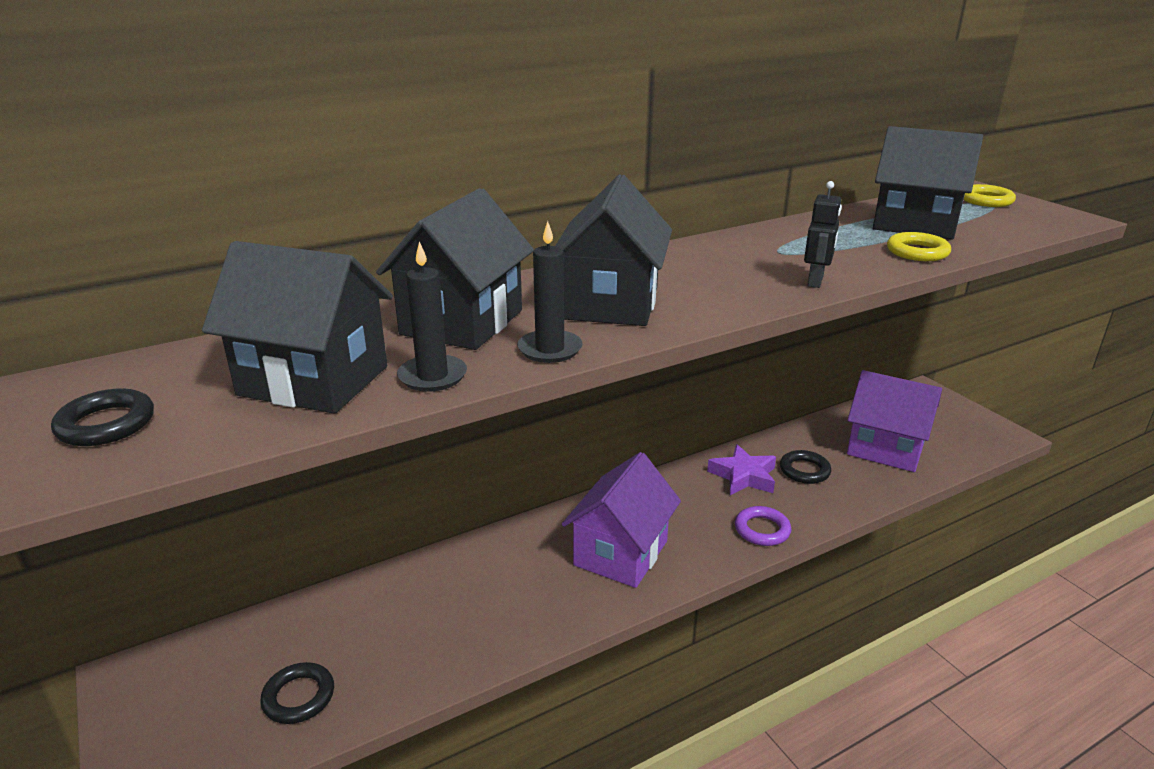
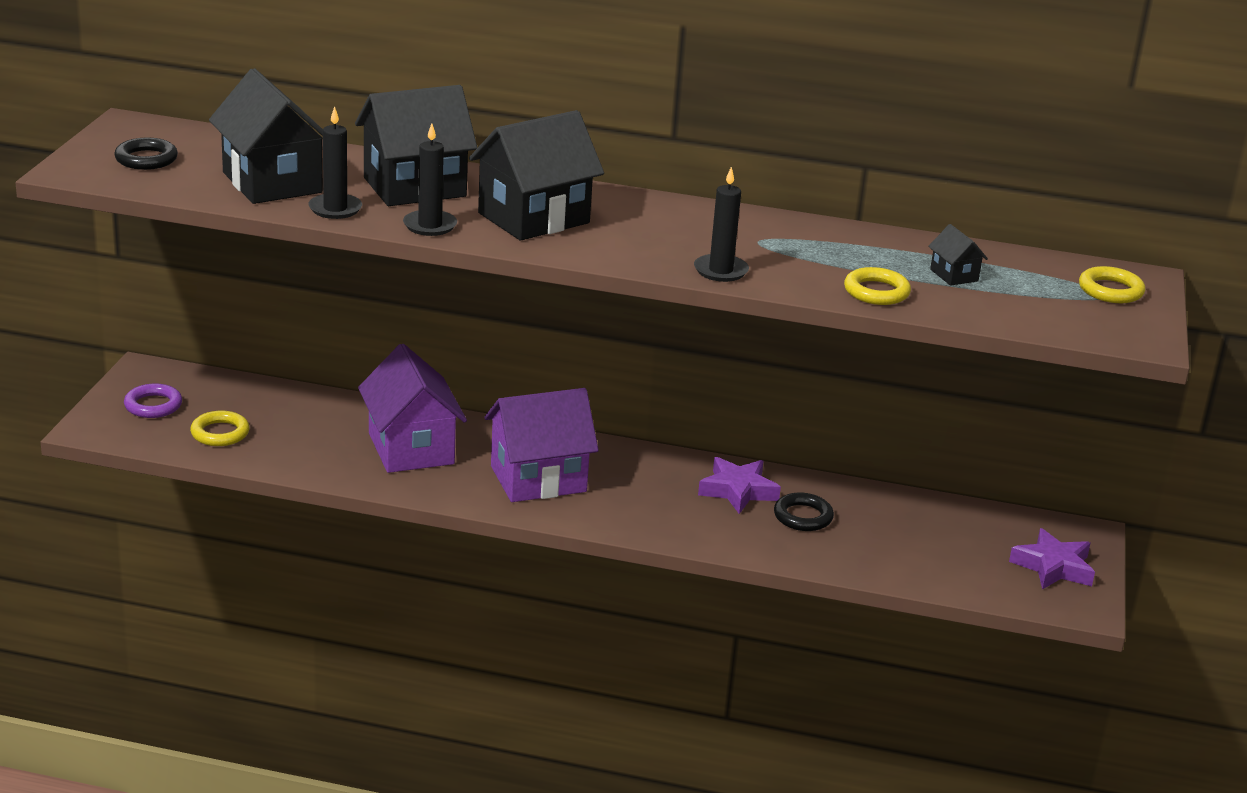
camera: 40 degrees right, 0 degrees up
(299, 697) = (220, 433): black ring -> yellow ring
(762, 530) = (677, 528): purple ring -> purple ring (153, 405)
(815, 281) = (720, 271): black robot -> black candle
(885, 449) = (921, 546): purple house -> purple house (411, 449)
(914, 224) = (954, 275): black house -> black house, size x0.43
(952, 420) = (1053, 567): none -> purple star

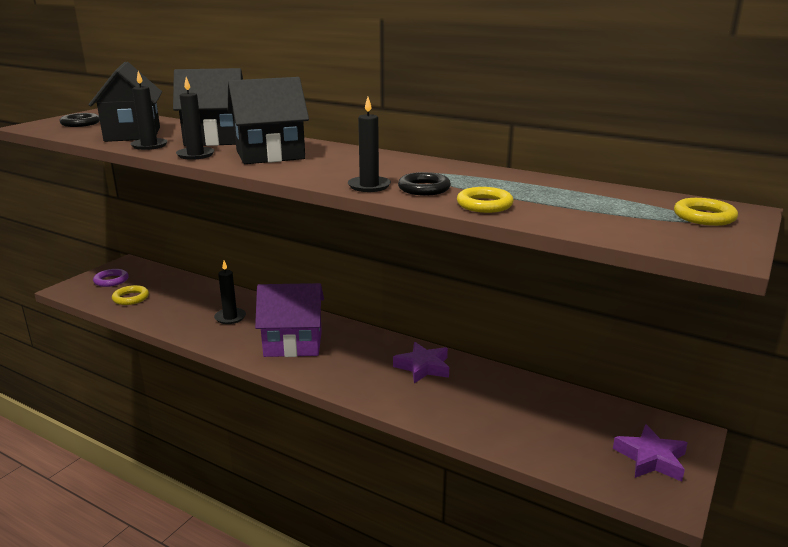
camera: 20 degrees right, 5 degrees down
(411, 449) = (230, 317): purple house -> black candle
(803, 517) = (460, 391): black ring -> black ring (424, 188)
(954, 275) = (561, 199): black house -> none

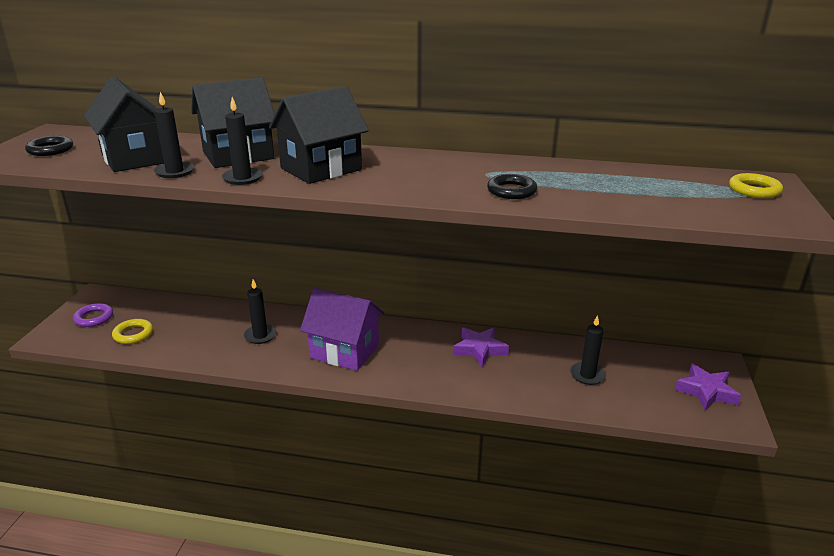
camera: 20 degrees left, 5 degrees up
(293, 344) = (344, 351): purple house -> purple house turned 45 degrees clockwise
(369, 186) = (460, 195): black candle -> black candle (587, 375)
(484, 205) = (581, 202): yellow ring -> none

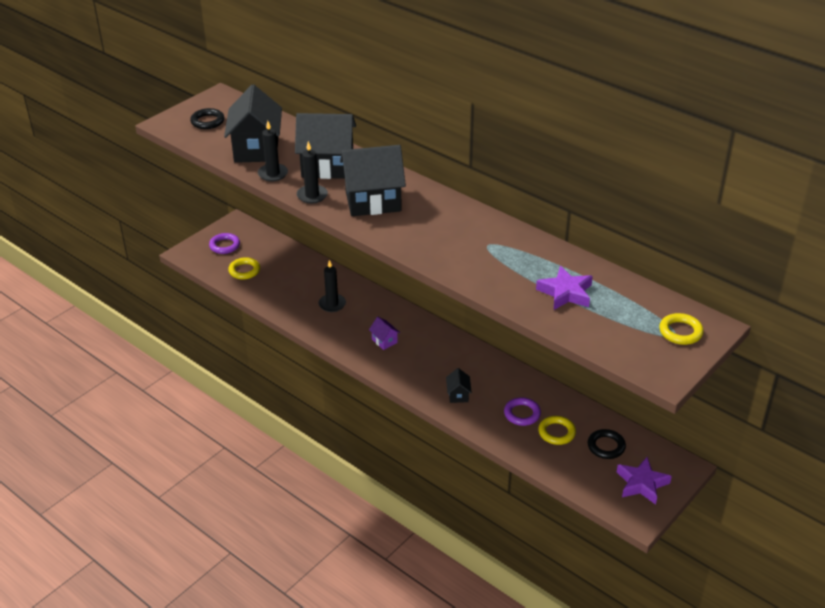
camera: 30 degrees right, 10 degrees up
(344, 351) = (384, 341): purple house -> purple house, size x0.43
(463, 375) = (458, 395): none -> black house
(479, 349) = (490, 378): purple star -> purple star (565, 293)
(511, 191) = (486, 270): black ring -> black ring (606, 446)
(540, 370) = (522, 414): none -> purple ring
(587, 375) = (556, 432): black candle -> yellow ring

